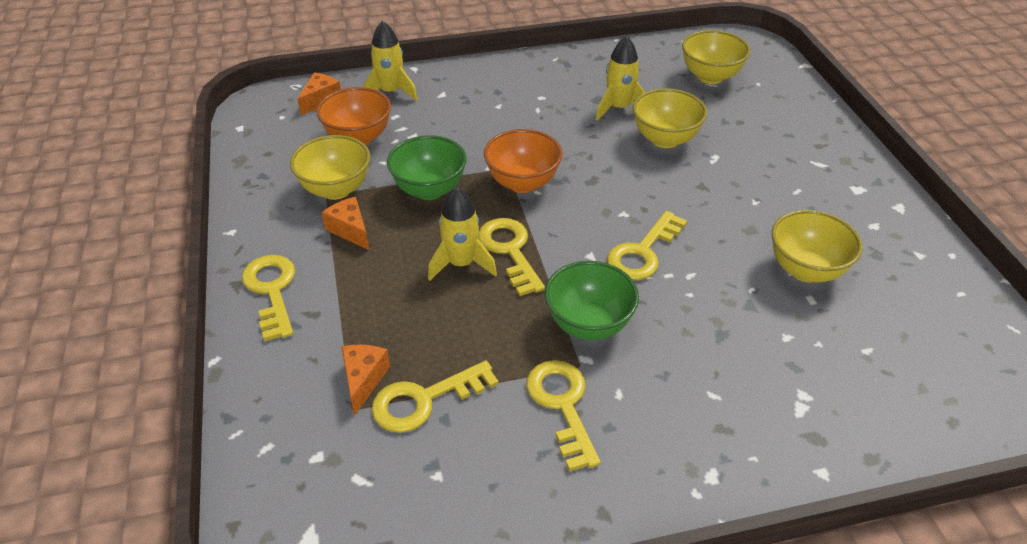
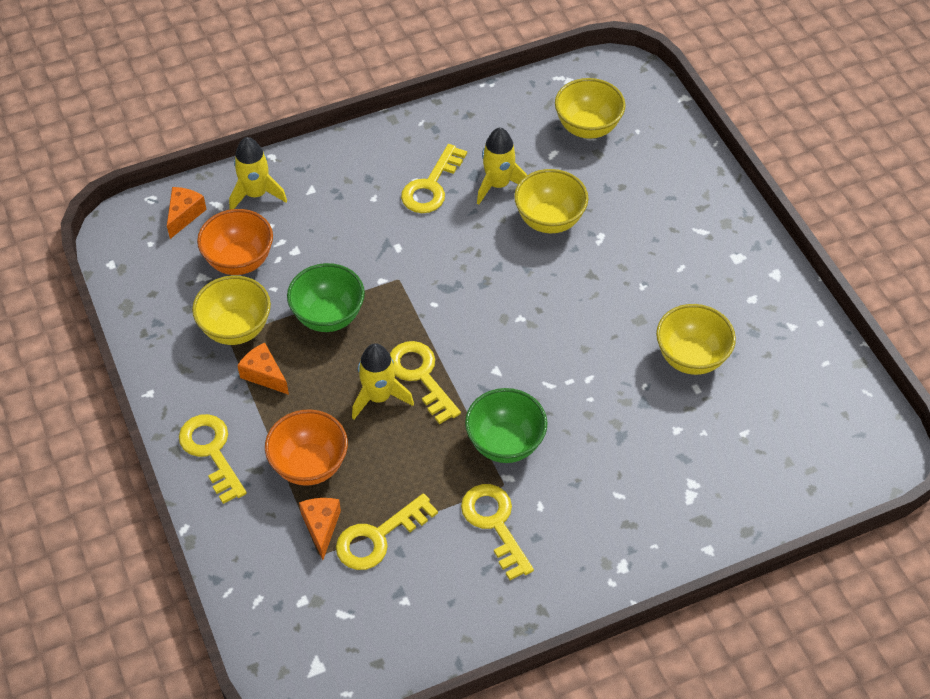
camera: 10 degrees left, 10 degrees up
(522, 183) = (417, 295): orange bowl -> orange bowl (309, 465)
(643, 252) = (543, 360): yellow key -> yellow key (431, 186)

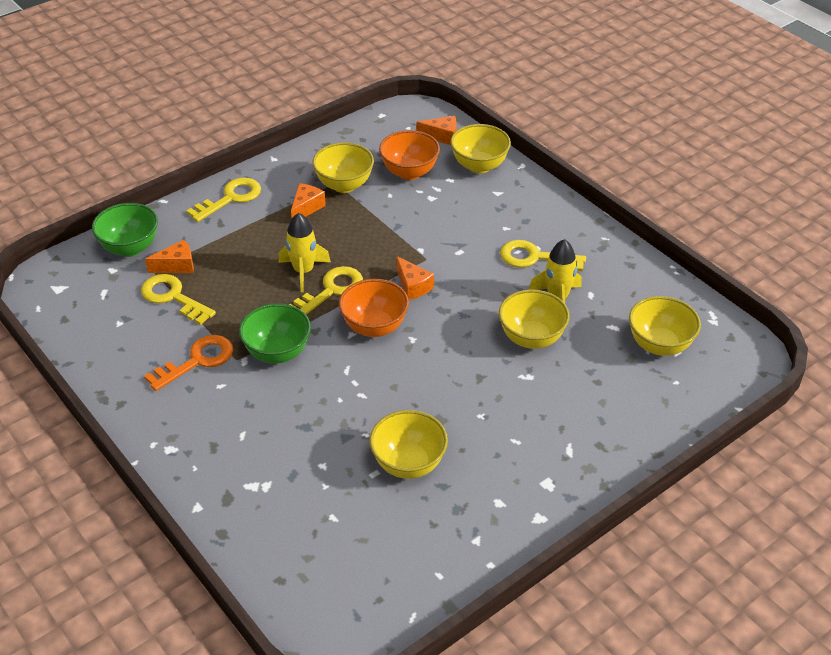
camera: 75 degrees right, 10 degrees down
(256, 194) = (479, 166): yellow rocket -> yellow bowl
(309, 465) = (230, 248): orange bowl -> orange bowl (374, 327)
(328, 316) = (373, 228): green bowl -> green bowl (130, 248)
(439, 300) = (413, 286): none -> orange cheese
(495, 524) = (197, 361): yellow key -> orange key

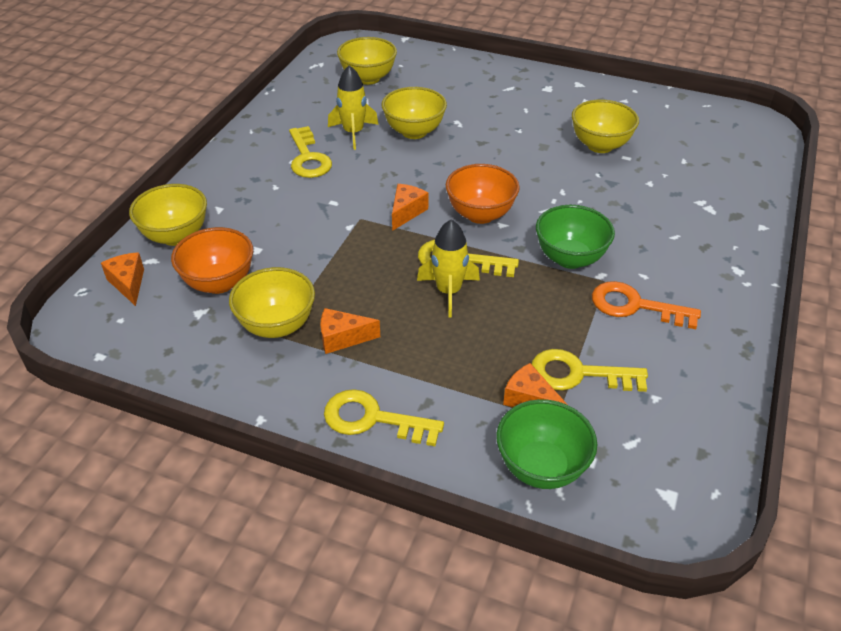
camera: 120 degrees left, 0 degrees up
(173, 297) = (578, 374): yellow key -> yellow key turned 90 degrees clockwise

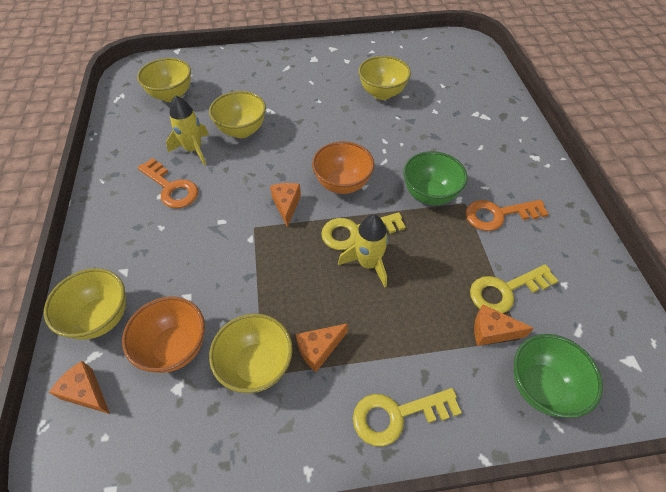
camera: 30 degrees left, 10 degrees up
(308, 158) = (171, 188): yellow key -> orange key

